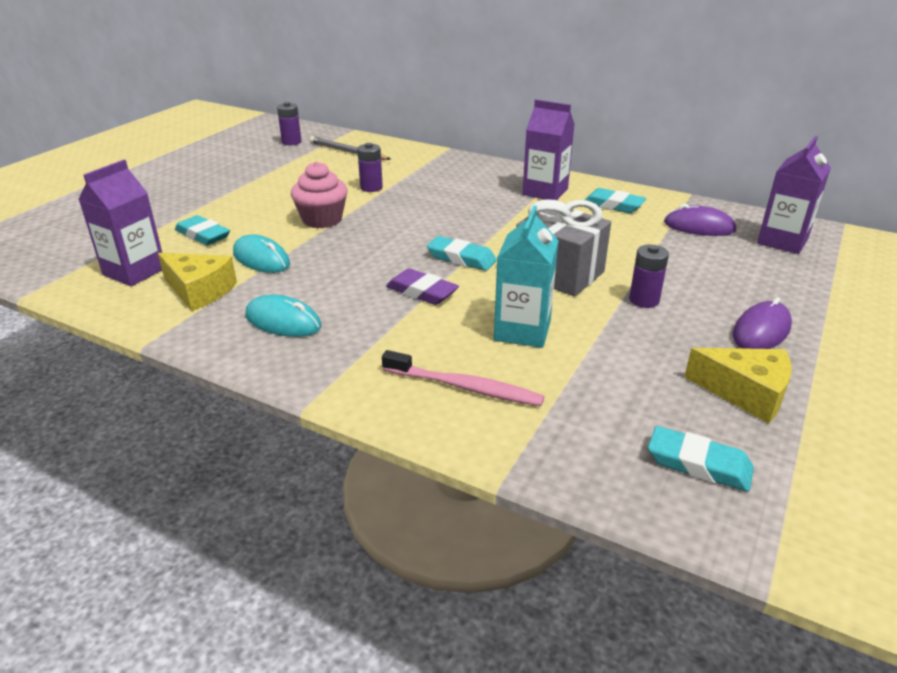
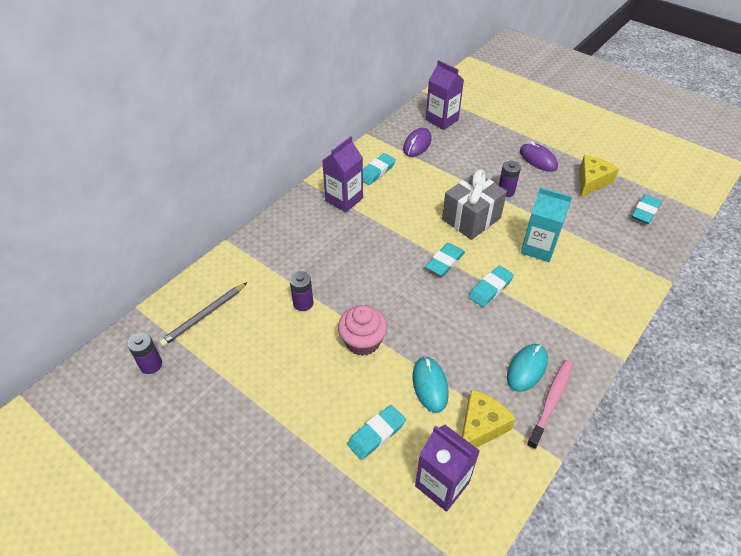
camera: 80 degrees left, 15 degrees up
(261, 259) = (430, 385): turquoise mouse -> turquoise mouse turned 60 degrees counterclockwise
(422, 292) = (490, 288): purple eraser -> turquoise eraser
(465, 387) = (595, 282): pink toothbrush -> pink toothbrush (551, 401)

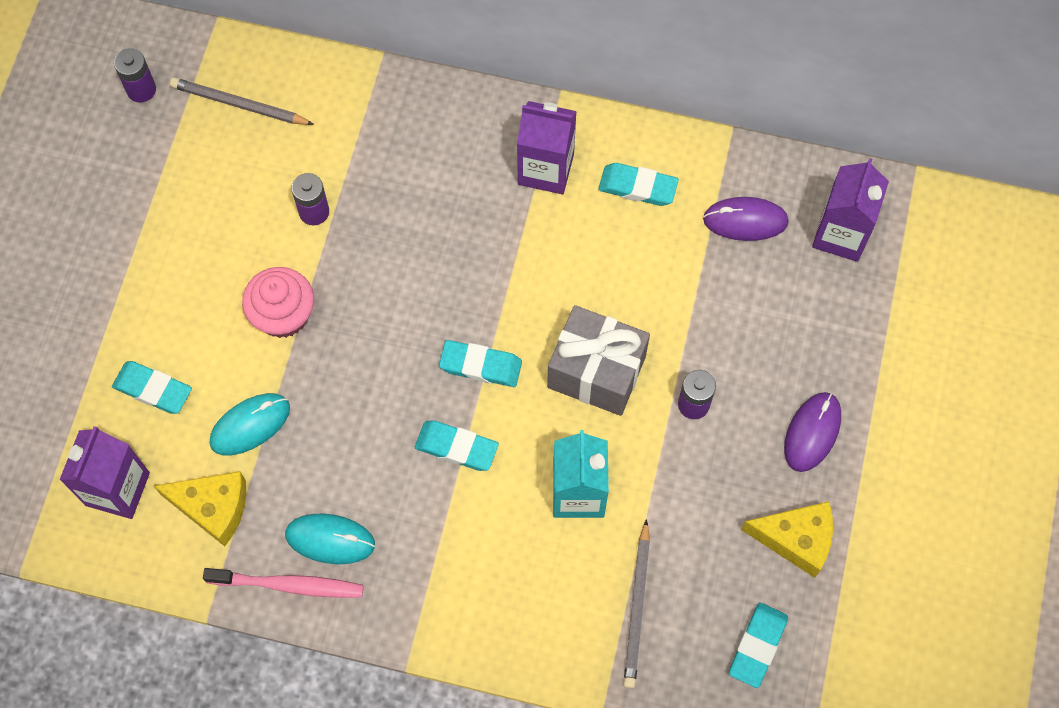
camera: 65 degrees right, 20 degrees up
(612, 247) = (637, 607): none -> grey pencil
(645, 212) = (757, 646): turquoise eraser -> turquoise eraser turned 75 degrees counterclockwise

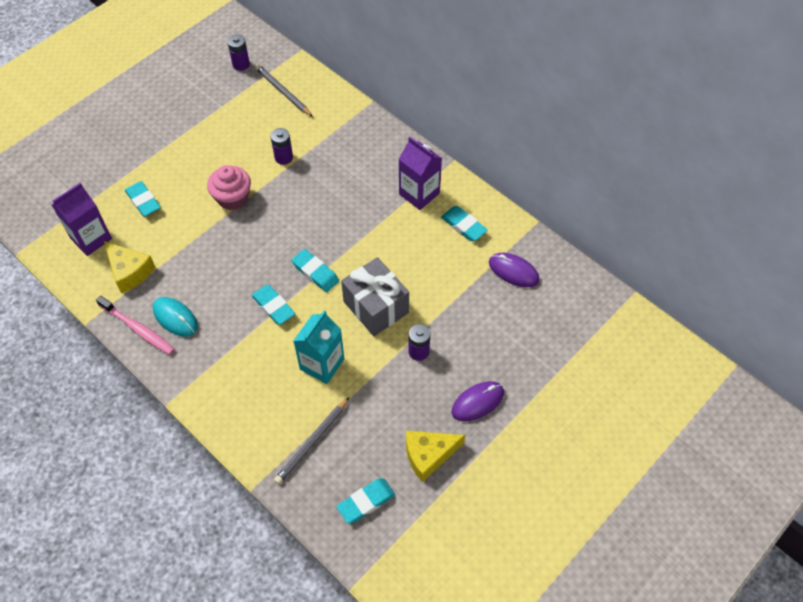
camera: 30 degrees right, 10 degrees down
(250, 425) = (177, 242): turquoise mouse -> none
(796, 539) = (428, 455): yellow cheese -> yellow cheese turned 120 degrees clockwise
(841, 234) = (565, 305): purple carton -> none

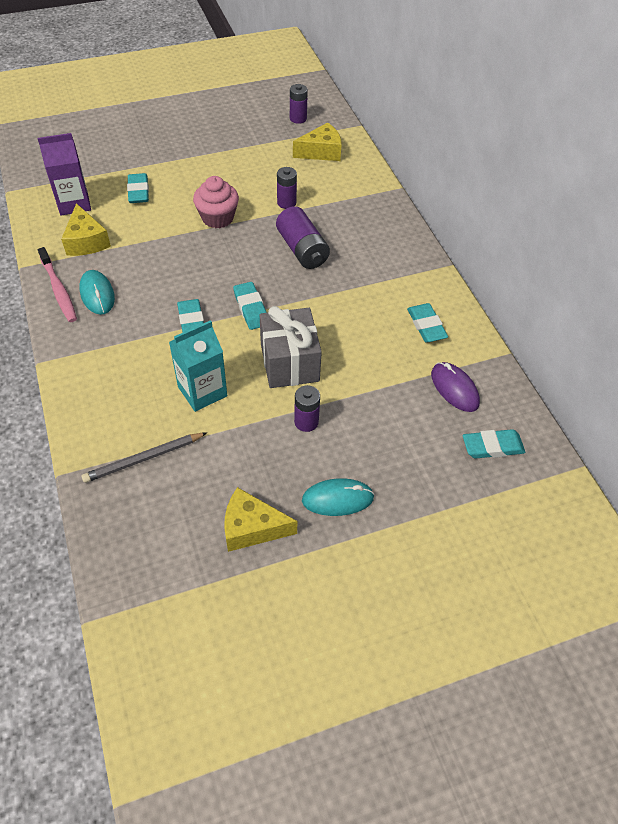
camera: 25 degrees right, 5 degrees down
(283, 92) = (321, 152): grey pencil -> yellow cheese
(325, 198) = (302, 250): none -> purple battery
(366, 502) = (157, 543): turquoise eraser -> turquoise eraser (492, 447)
(419, 193) = (398, 280): purple carton -> none
(477, 402) = (337, 499): purple mouse -> turquoise mouse

